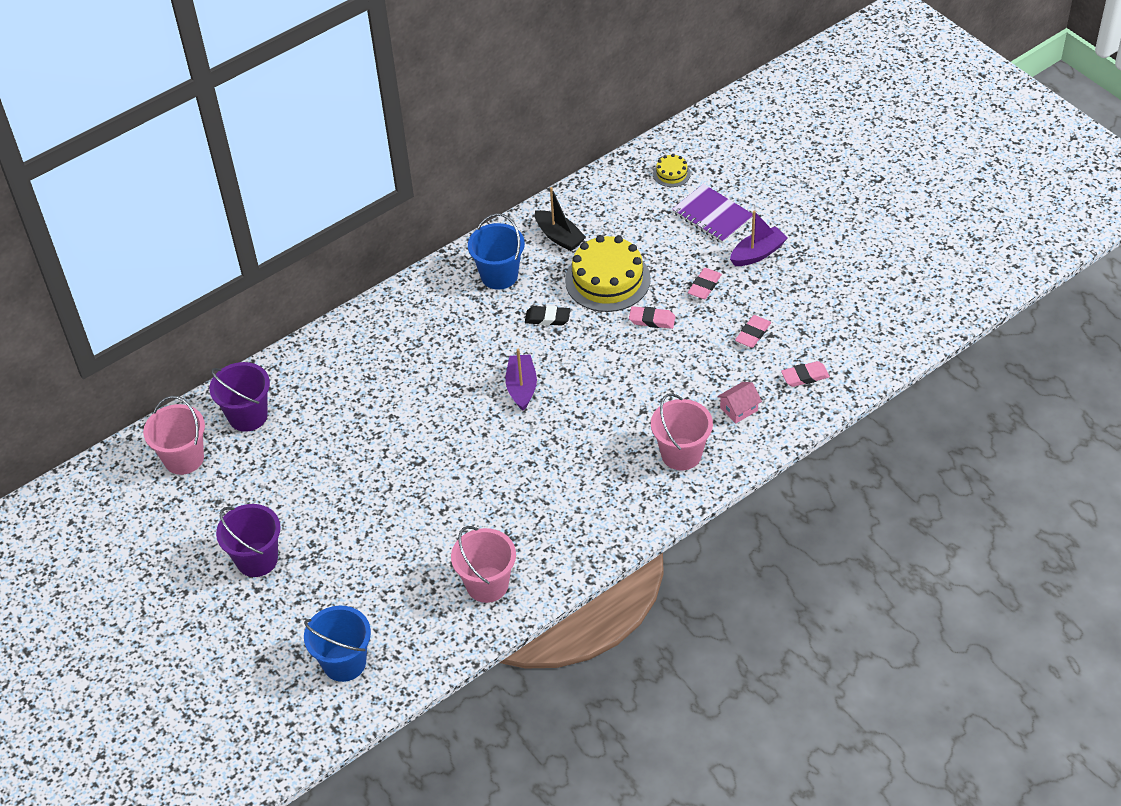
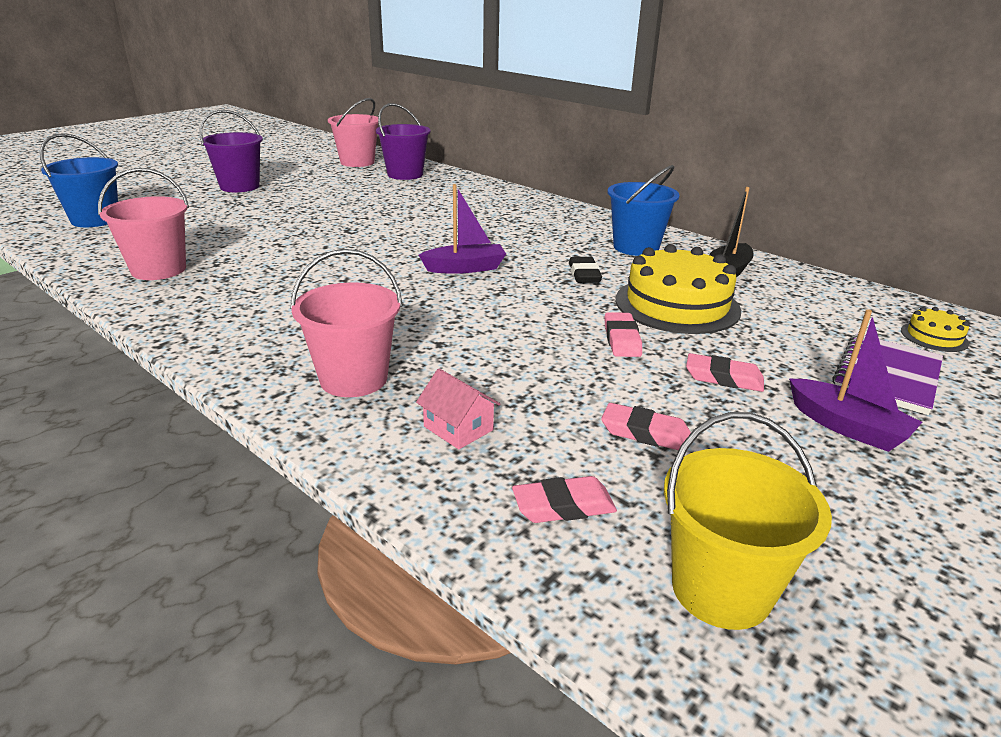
camera: 75 degrees right, 20 degrees down
(805, 376) = (563, 506): pink eraser -> pink eraser turned 75 degrees counterclockwise
(858, 337) = (721, 589): none -> yellow bucket

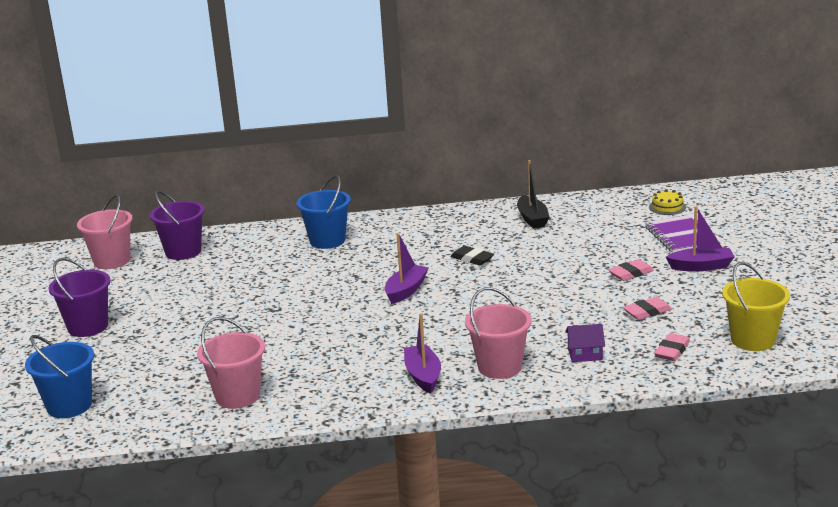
camera: 45 degrees left, 5 degrees down
(283, 340) = (423, 376): none -> purple boat
(458, 428) = (585, 354): pink house -> purple house
(622, 339) = (561, 281): pink eraser -> none
(636, 247) = (459, 228): blue bucket -> blue bucket (327, 241)
(677, 305) = (547, 250): yellow cake -> none

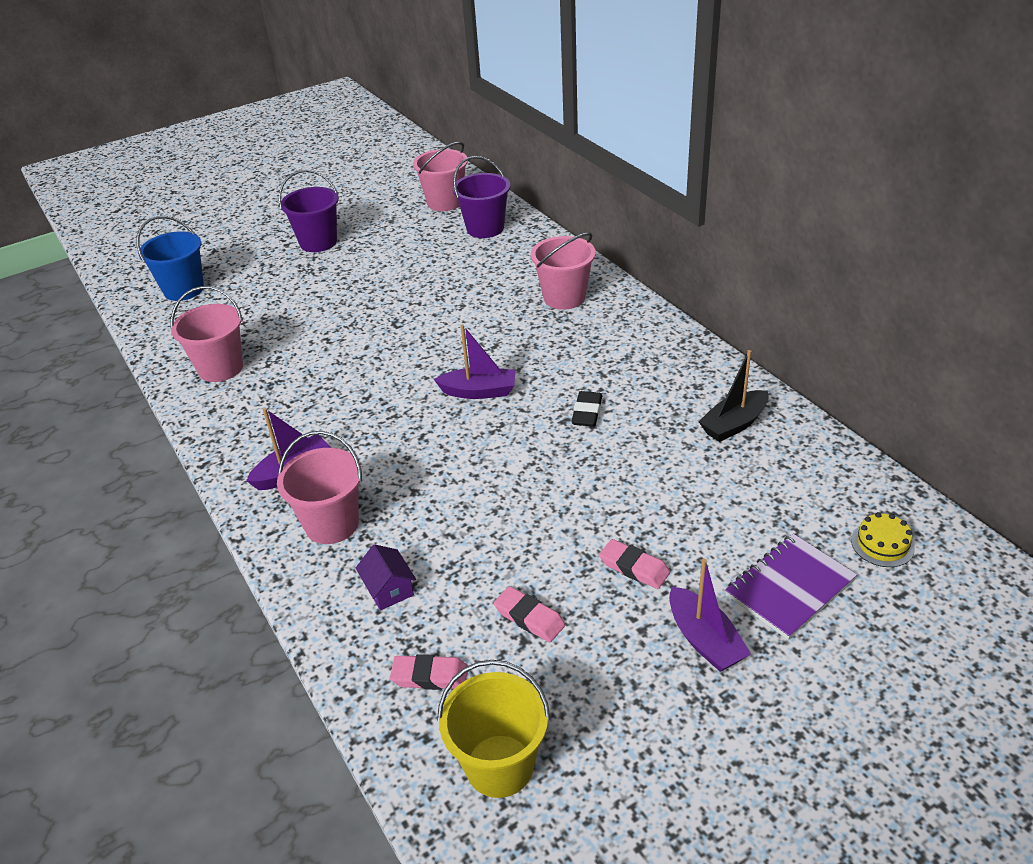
camera: 65 degrees right, 15 degrees up
(327, 241) = (564, 297): blue bucket -> pink bucket

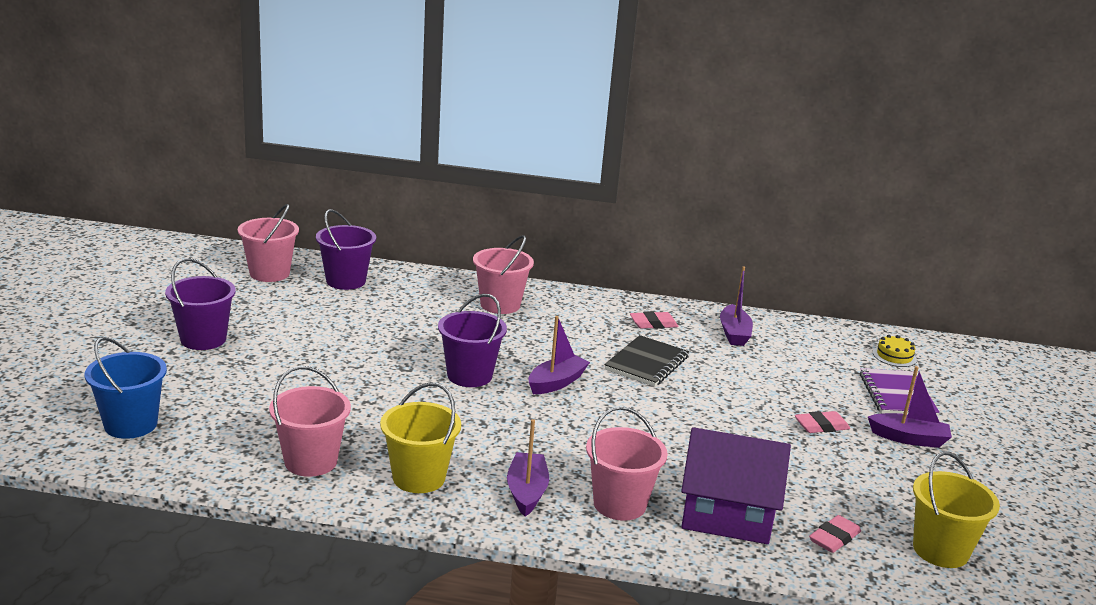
camera: 55 degrees left, 15 degrees down
(253, 418) = (419, 478): none -> yellow bucket
(389, 589) = (727, 514): purple house -> purple house, size x2.25
(427, 352) = (469, 375): none -> purple bucket
(529, 618) = (822, 479): pink eraser -> pink eraser (653, 324)
(587, 412) = (646, 363): black eraser -> black notebook
(734, 424) = (734, 333): black boat -> purple boat

